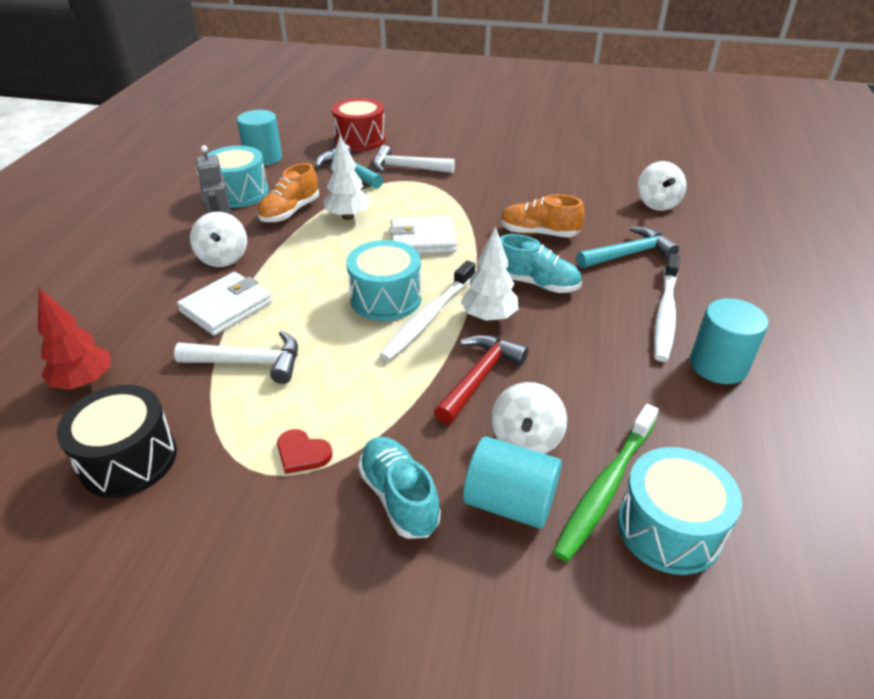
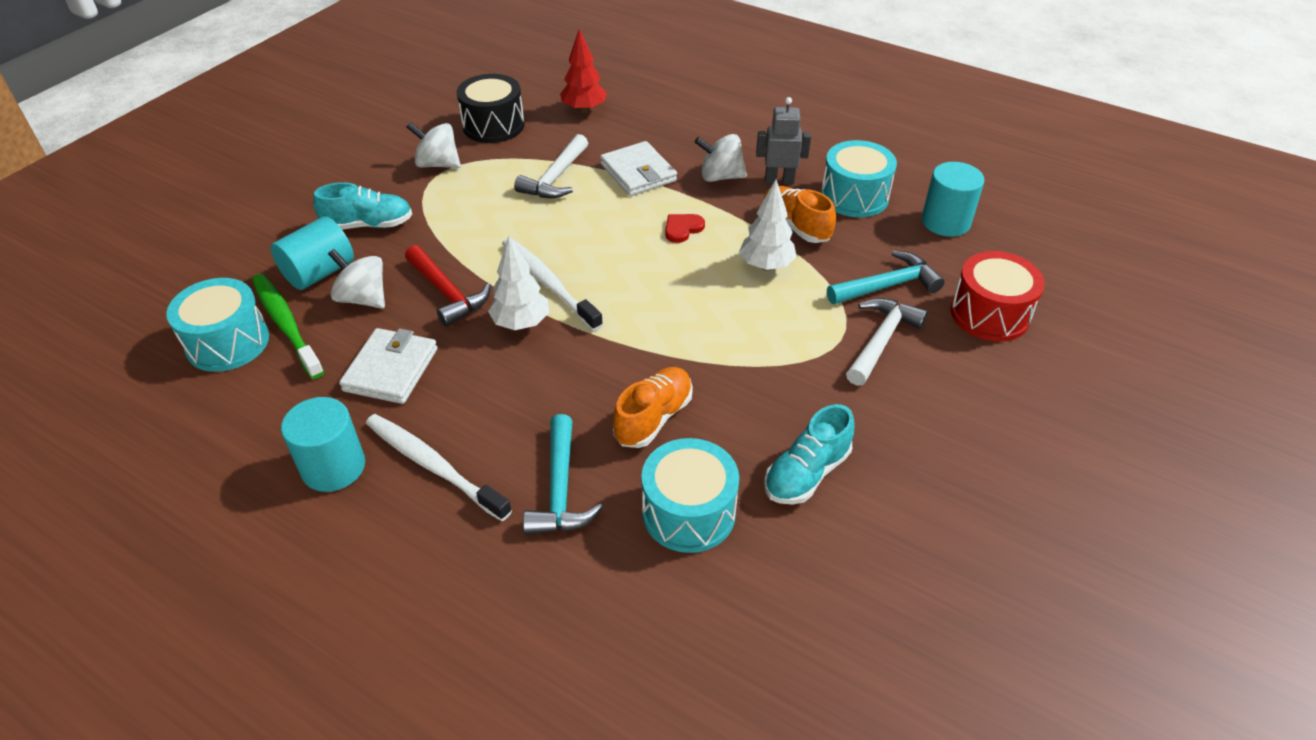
camera: 110 degrees right, 5 degrees up
(302, 453) = (441, 191): red heart -> red heart (682, 229)
(386, 298) = (595, 263): turquoise drum -> turquoise drum (688, 512)
(423, 240) = (688, 312): white wallet -> white wallet (391, 369)
(536, 283) = (553, 377): turquoise shoe -> turquoise shoe (806, 473)
(657, 203) = (669, 595): white spinning top -> white spinning top (438, 164)

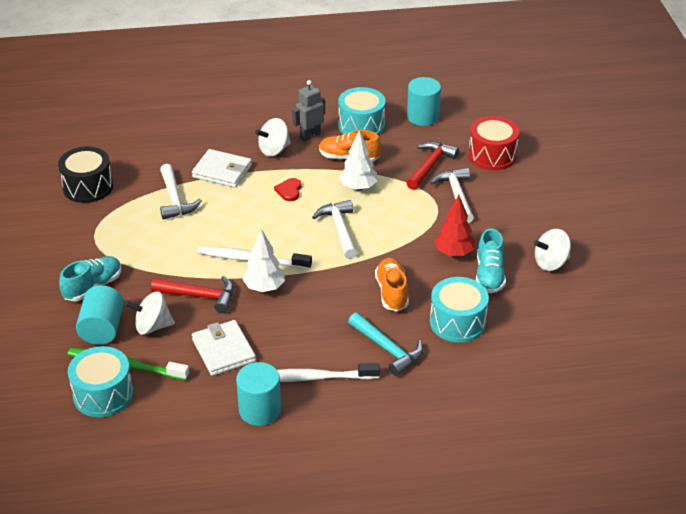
camera: 40 degrees left, 5 degrees down
(438, 164) = (85, 229): white spinning top -> white spinning top (551, 263)
(584, 110) = (135, 148): red tree -> red tree (454, 253)
(685, 303) = (340, 229): none -> white hammer
(888, 285) = (430, 166): turquoise hammer -> red hammer

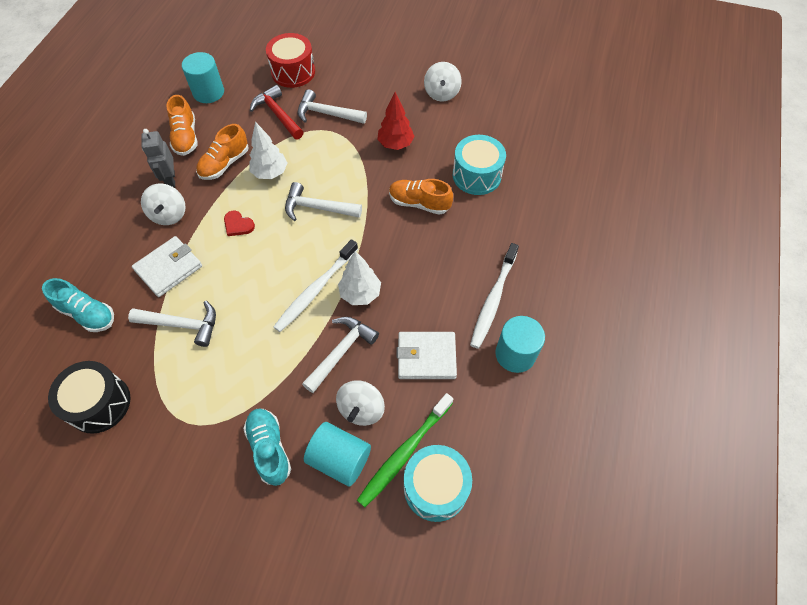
camera: 65 degrees left, 20 degrees up
(200, 296) = (341, 351): red hammer -> white hammer
(361, 125) = (186, 137): turquoise drum -> orange shoe
(388, 349) = (485, 233): turquoise hammer -> none
(489, 275) = (434, 134): turquoise shoe -> turquoise shoe (87, 313)

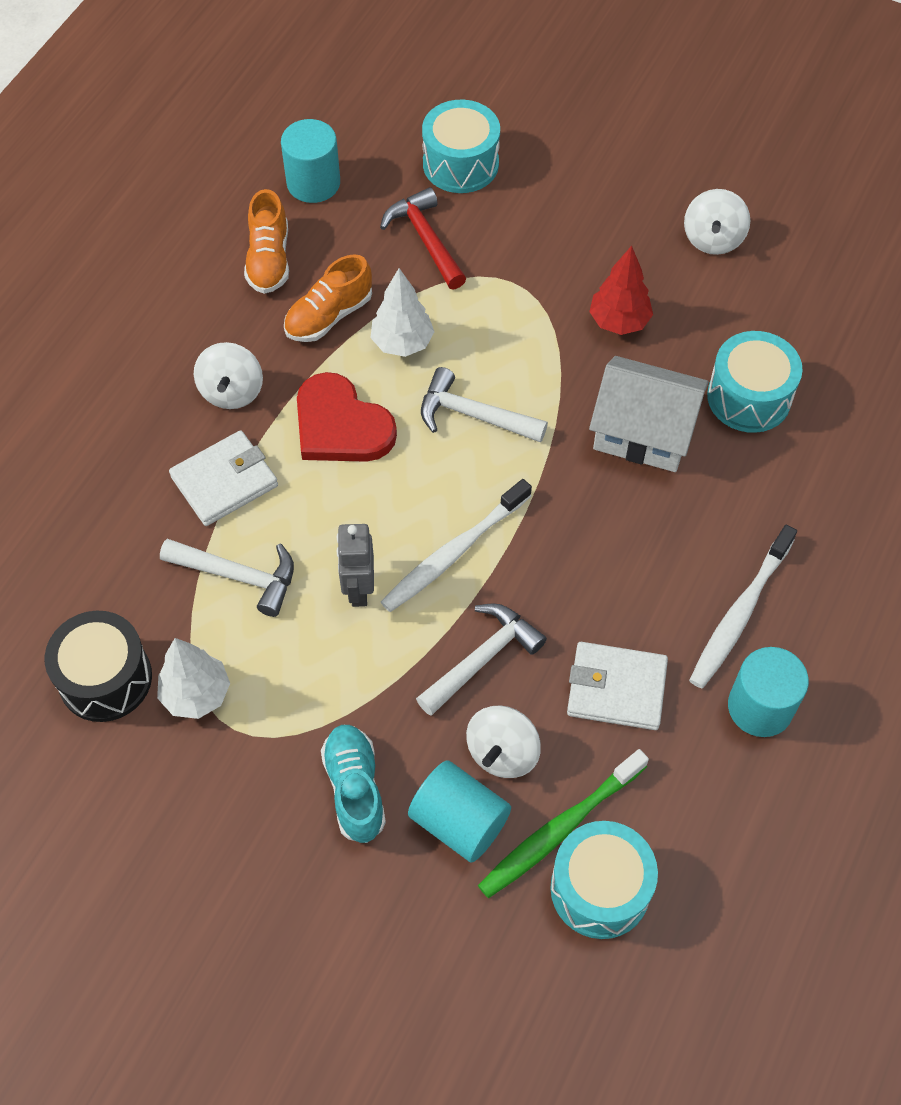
camera: 10 degrees right, 0 degrees up
(87, 313) = (94, 535): turquoise shoe -> none
(170, 179) = (238, 331): grey robot -> grey robot (358, 589)
(238, 225) = (341, 425): red heart -> red heart, size x2.08
(293, 72) = (460, 164): red drum -> turquoise drum
(326, 114) = (509, 249): white hammer -> none
(360, 293) = (524, 570): white tree -> white tree (196, 694)
(419, 203) = (643, 432): orange shoe -> white house

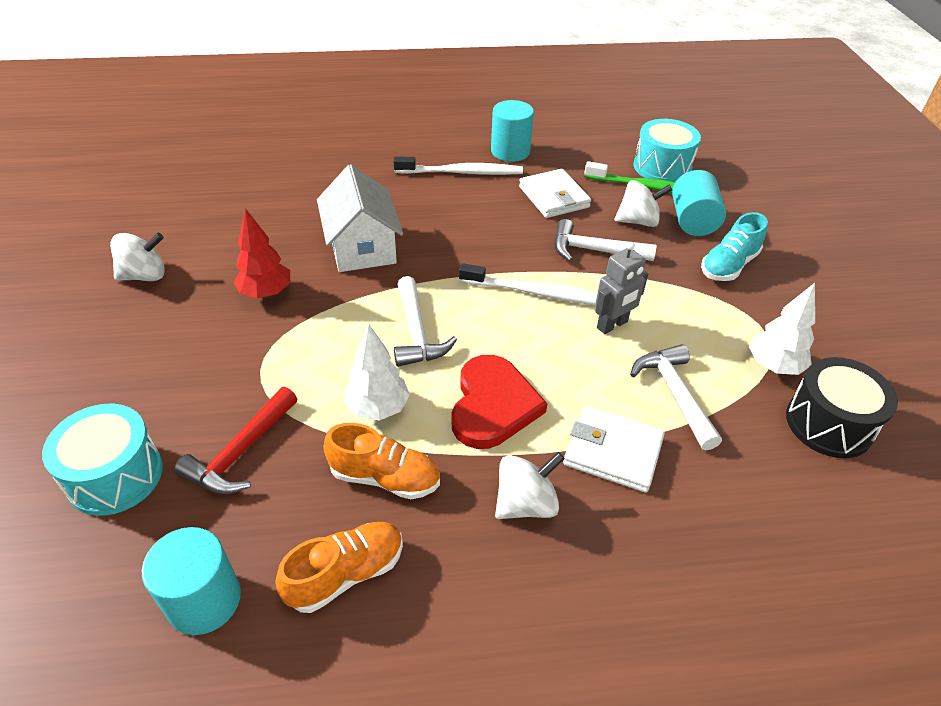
camera: 125 degrees left, 15 degrees down
(749, 397) = (296, 214): turquoise drum -> none

